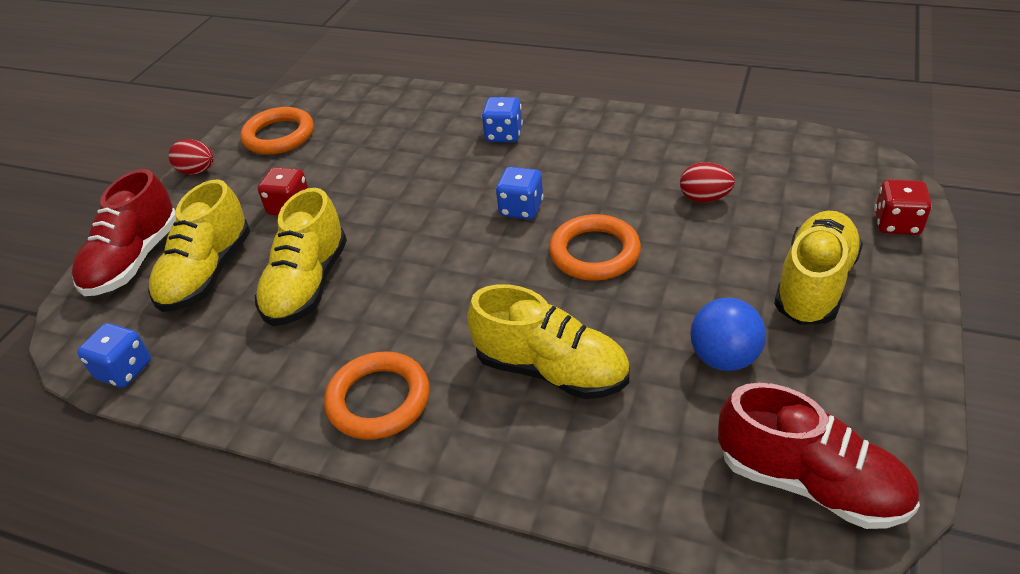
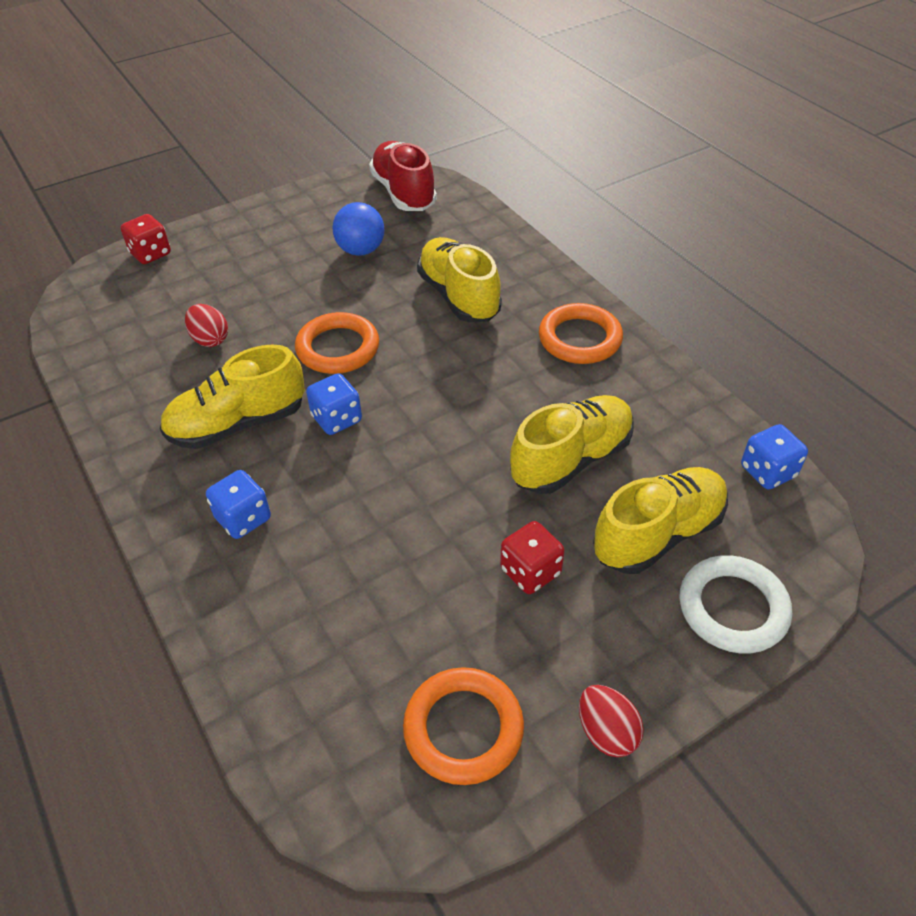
camera: 145 degrees left, 5 degrees up
(134, 260) = (733, 608): red shoe -> white ring
(814, 284) = (255, 253): yellow shoe -> yellow shoe (237, 424)

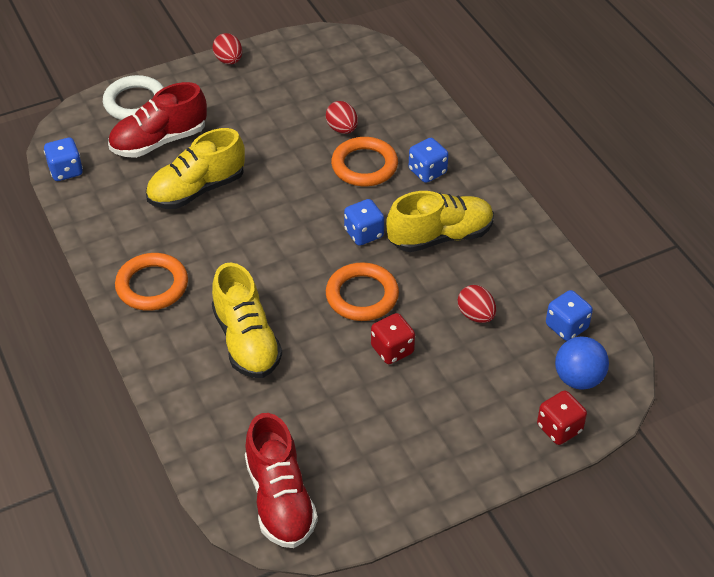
camera: 175 degrees left, 0 degrees up
(111, 336) = (566, 327): none -> blue dice
(360, 250) = (336, 410): blue ball -> blue ball (578, 378)
(375, 585) = (342, 129): none -> red egg
(463, 729) = (301, 67): orange ring -> orange ring (364, 165)
(530, 571) = (246, 128): red dice -> red dice (392, 350)
(658, 534) = (159, 141): yellow shoe -> red shoe

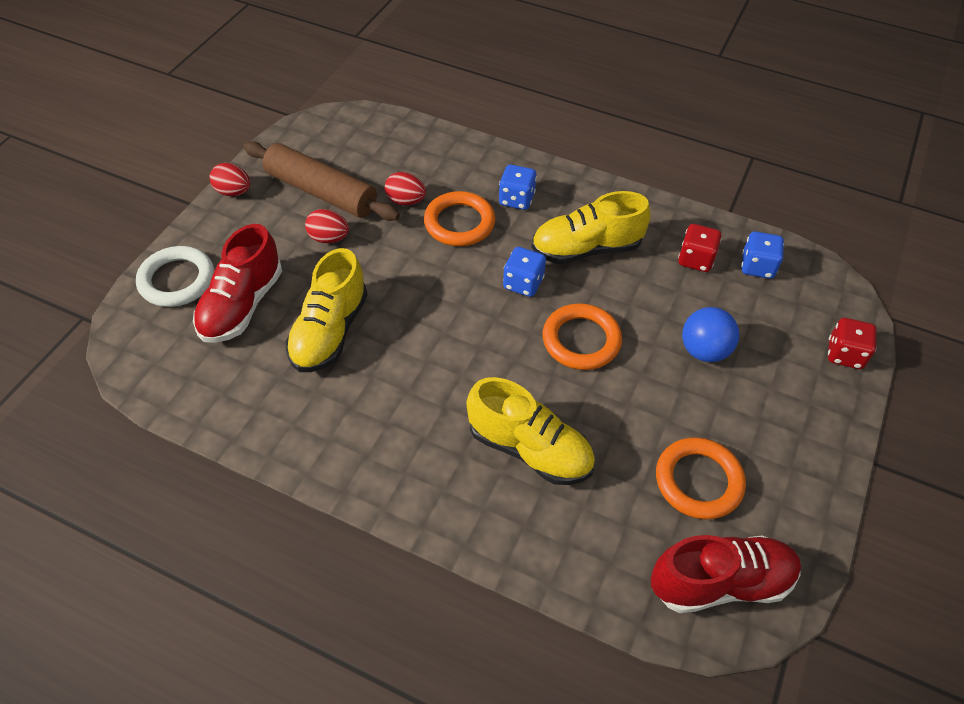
camera: 40 degrees left, 5 degrees up
(66, 171) = (170, 391): blue dice -> none
(152, 285) = (384, 454): orange ring -> orange ring (698, 481)
(280, 499) = (720, 582): red shoe -> red shoe turned 45 degrees counterclockwise
(288, 91) = (321, 192): none -> brown rolling pin
(392, 350) = (657, 373): red dice -> red dice (695, 260)
(440, 236) = (586, 249): yellow shoe -> yellow shoe turned 135 degrees counterclockwise
(476, 315) = (685, 299): red egg -> red egg (328, 238)
(578, 378) = (811, 304): blue ball -> blue ball (704, 350)

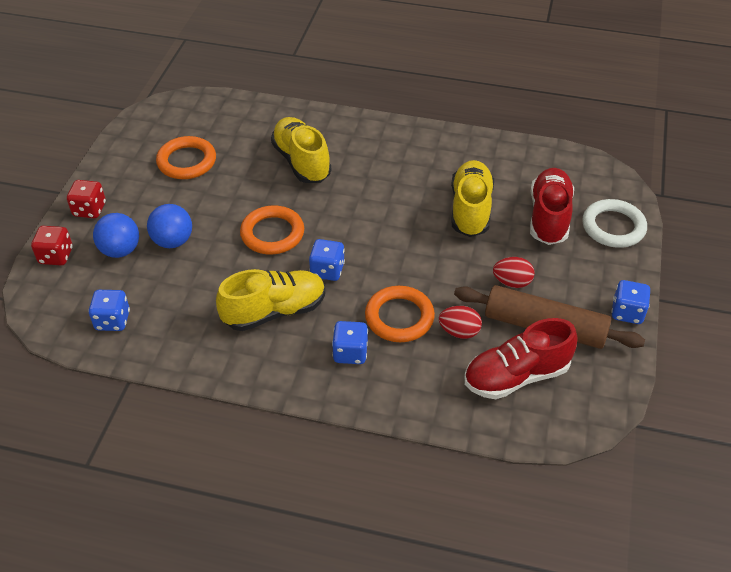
camera: 170 degrees right, 5 degrees down
(233, 192) = (627, 312): red egg -> blue dice
(529, 449) = (301, 162): yellow shoe -> yellow shoe turned 45 degrees clockwise
(695, 260) = (171, 318): red dice -> red dice (89, 210)
(720, 582) = (179, 118): red shoe -> red shoe (516, 376)
(767, 349) = (120, 250): none -> blue ball

